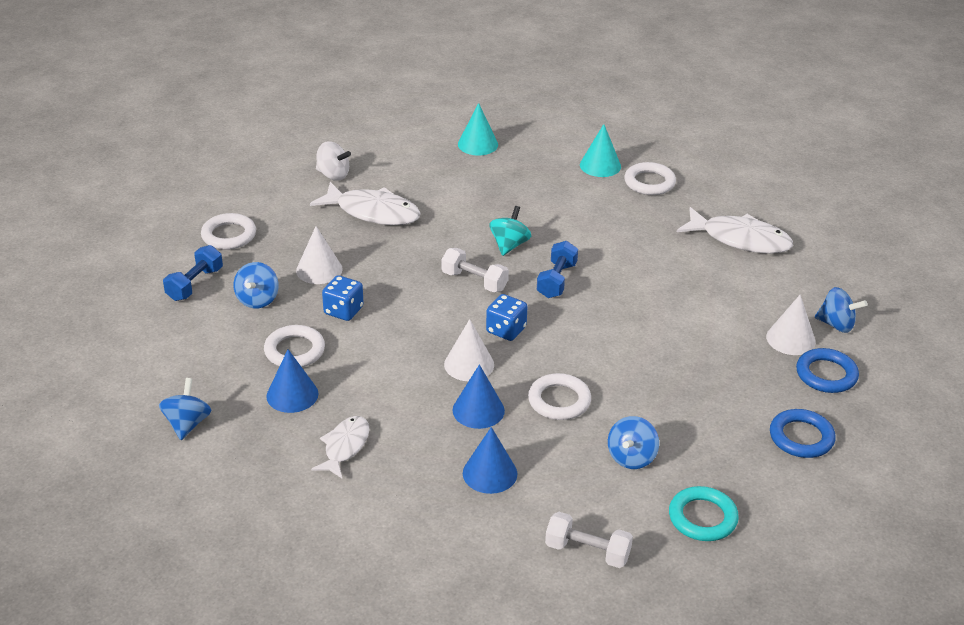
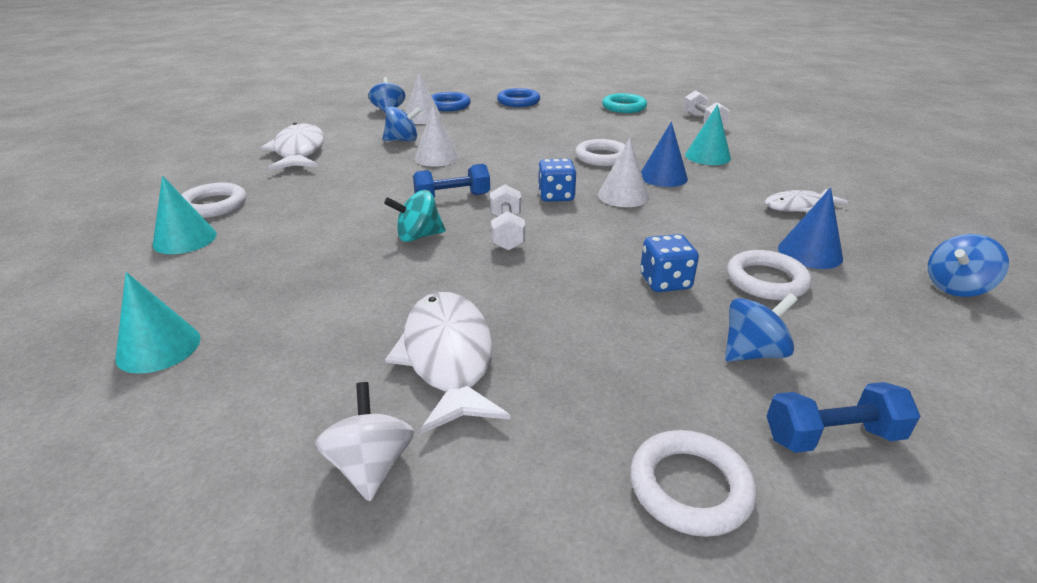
camera: 125 degrees left, 5 degrees down
(319, 270) = (628, 336): white cone -> white cone (437, 157)
(490, 473) = (707, 156): blue cone -> turquoise cone
(631, 457) = (613, 128): blue spinning top -> blue spinning top (403, 140)

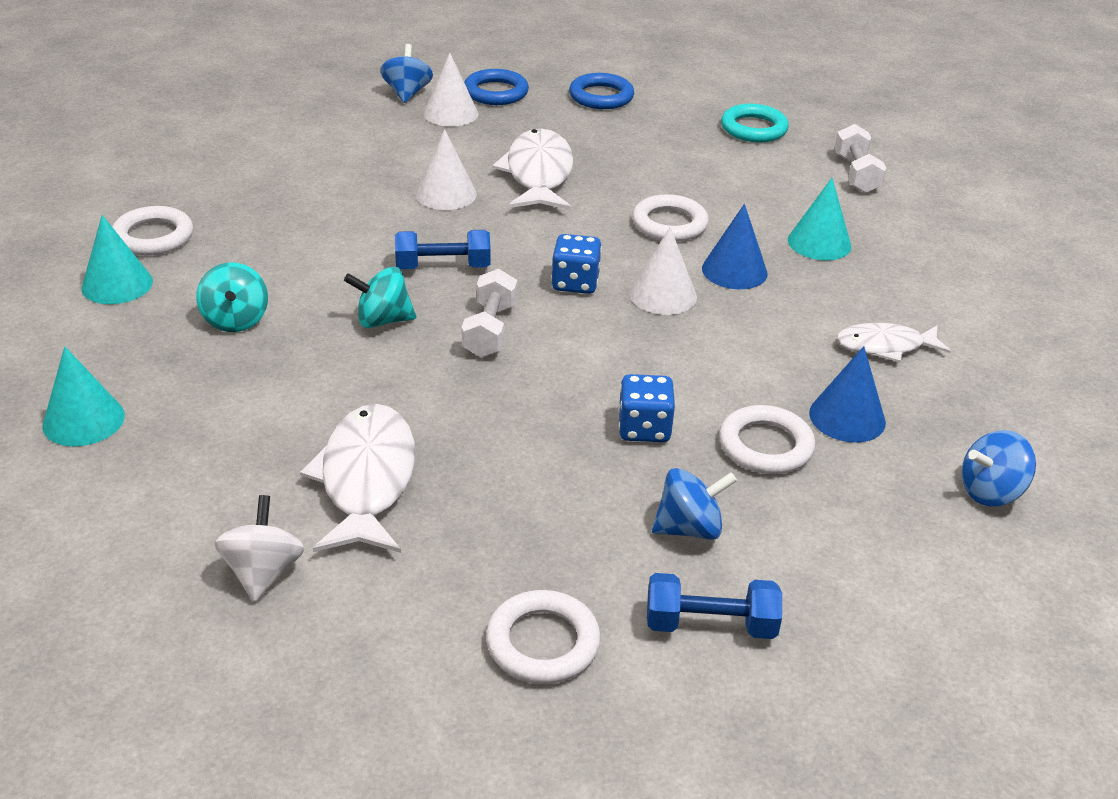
camera: 10 degrees right, 5 degrees up
(294, 251) = (235, 320): none -> turquoise spinning top
(299, 151) = (269, 158): white fish -> white fish (538, 174)
(403, 140) = (410, 155): blue spinning top -> none

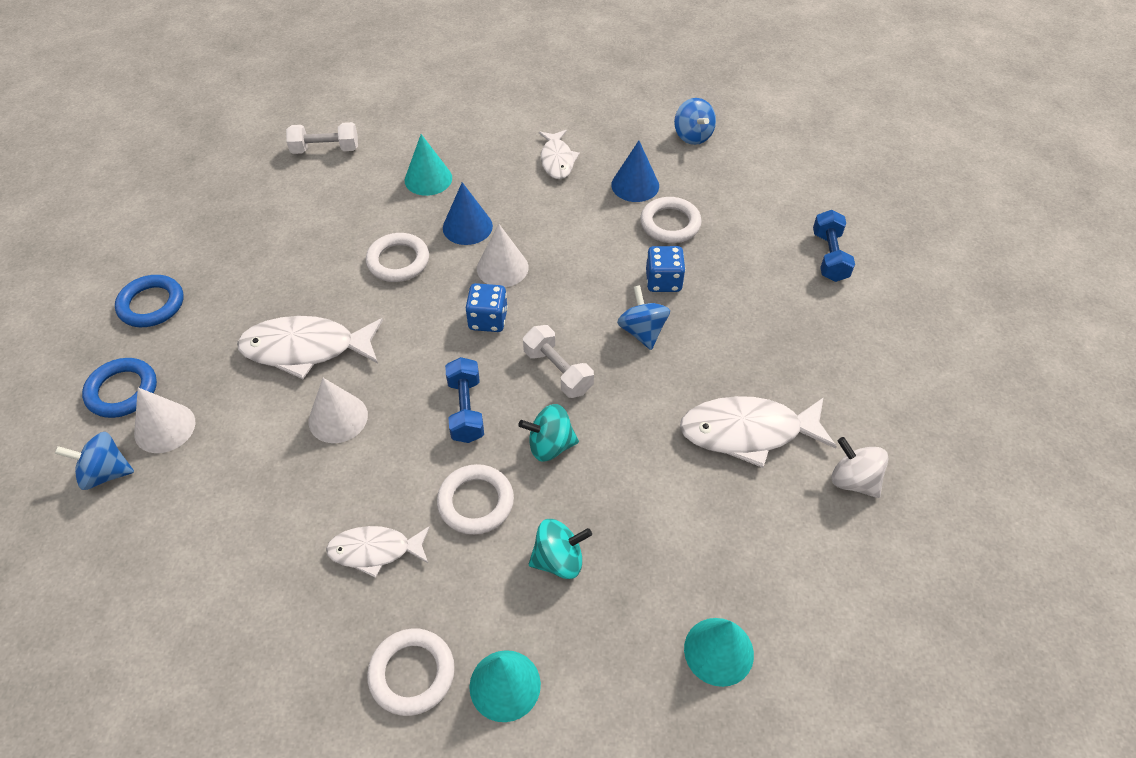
camera: 90 degrees left, 15 degrees up
(263, 572) = (853, 480): white spinning top -> white spinning top turned 45 degrees clockwise
(285, 217) = (375, 551): none -> white fish
(382, 320) = (550, 445): turquoise spinning top -> turquoise spinning top turned 90 degrees clockwise
(490, 330) = (558, 371): white dumbbell -> white dumbbell turned 45 degrees clockwise
(543, 643) = (866, 329): white ring -> white ring (476, 502)
(689, 528) = (754, 262): blue spinning top -> blue spinning top (642, 331)
(753, 128) = (238, 202): turquoise ring -> none

